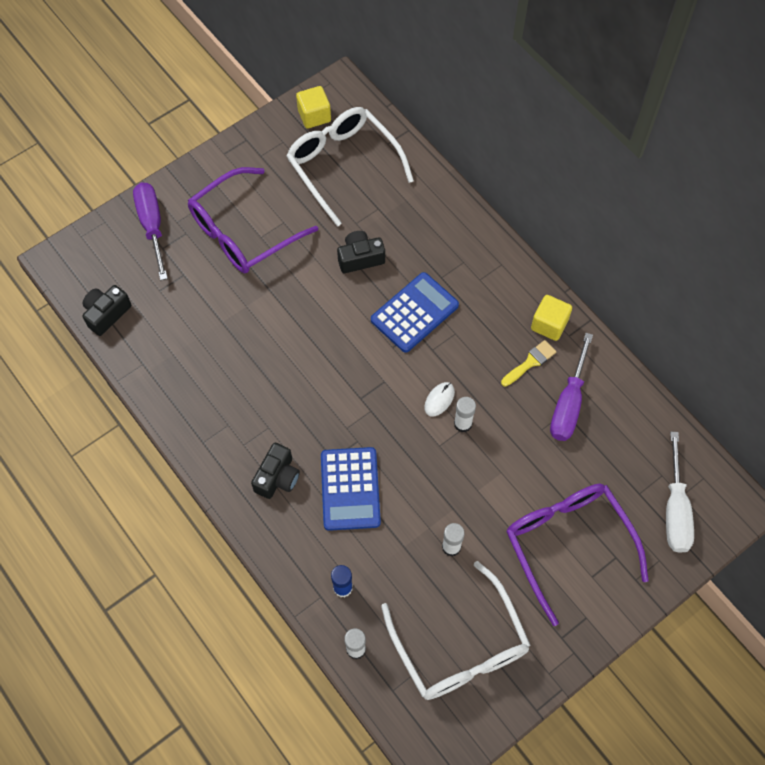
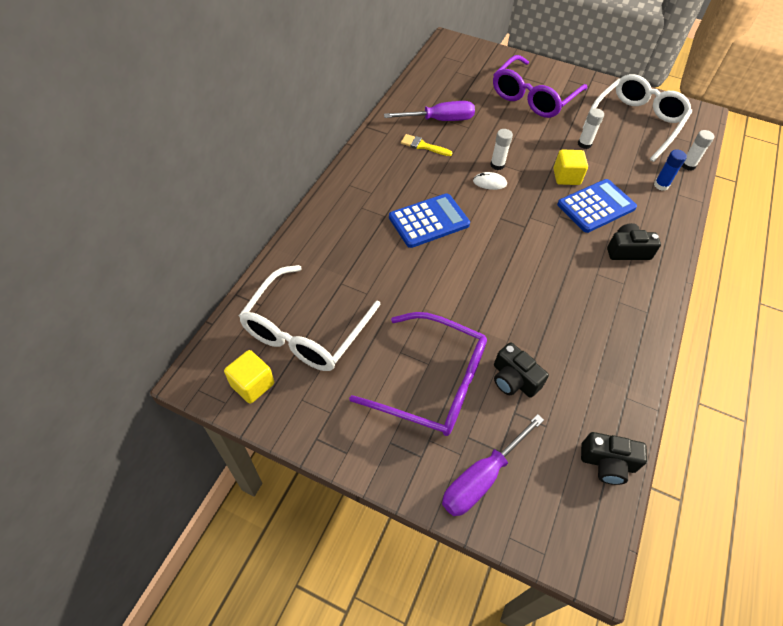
camera: 120 degrees left, 10 degrees down
(360, 258) = (401, 276): black camera -> black camera (514, 379)
(414, 313) = (429, 221): blue calculator -> blue calculator turned 135 degrees clockwise
(549, 324) = (385, 145): yellow cube -> yellow cube (566, 177)
(675, 510) = (473, 62): white screwdriver -> none

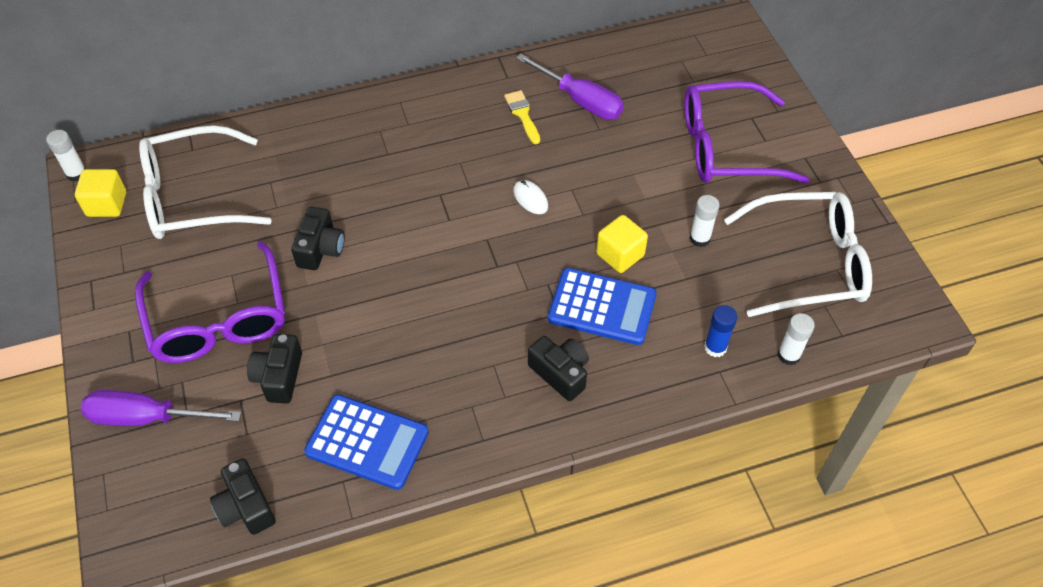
camera: 50 degrees right, 0 degrees up
(427, 293) = (320, 249): none -> black camera
(429, 221) = (417, 189): blue calculator -> blue calculator (367, 442)
(497, 165) = (566, 188): white glue stick -> white glue stick (76, 174)

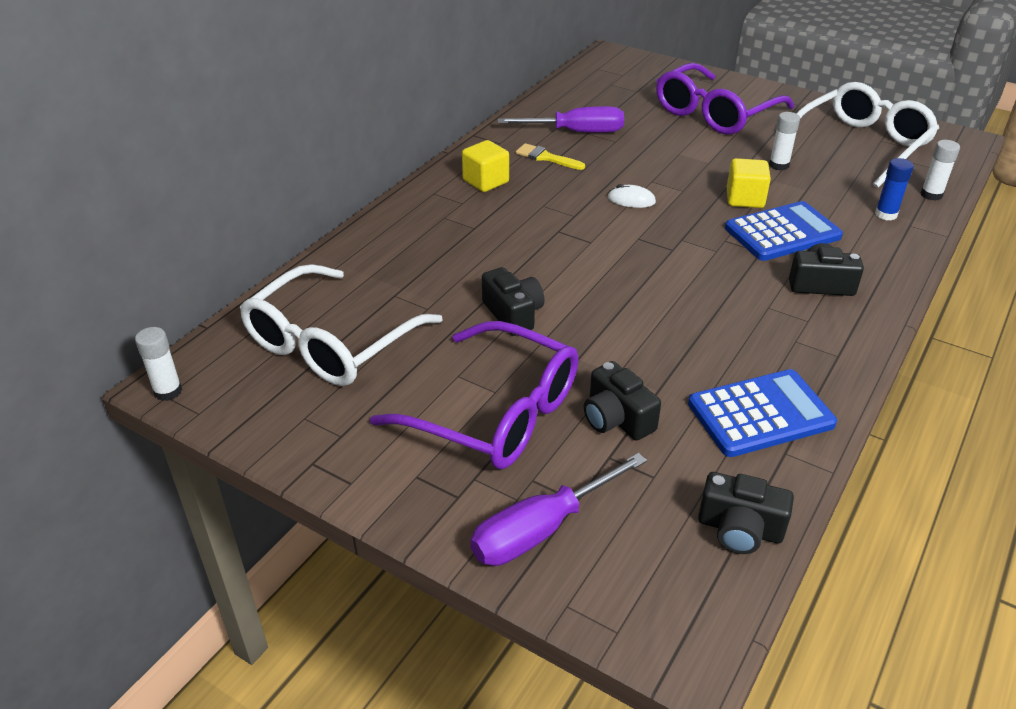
camera: 40 degrees left, 15 degrees down
(107, 204) = (241, 396): yellow cube -> yellow cube (486, 181)

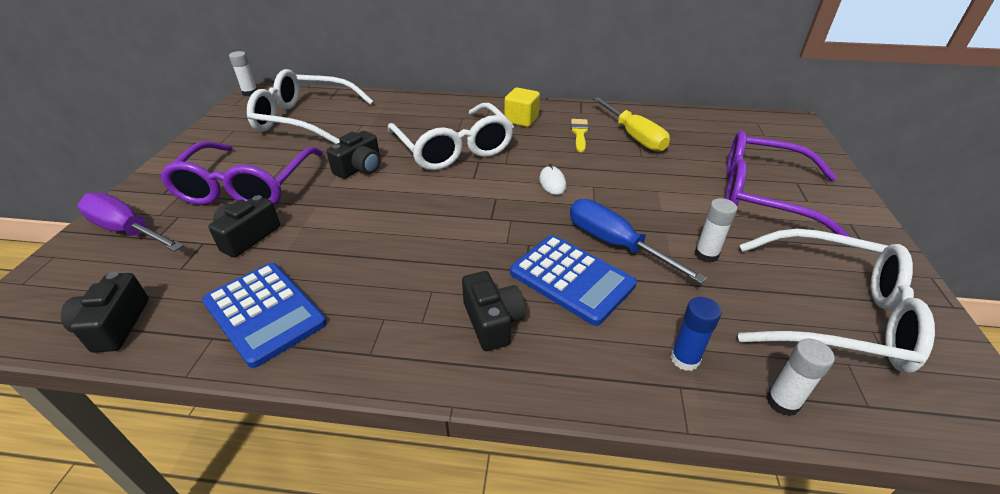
camera: 65 degrees right, 0 degrees up
(519, 240) = (454, 149): none -> white glasses
(577, 132) = (634, 137): purple screwdriver -> yellow screwdriver
(745, 199) = (614, 243): yellow cube -> blue screwdriver

